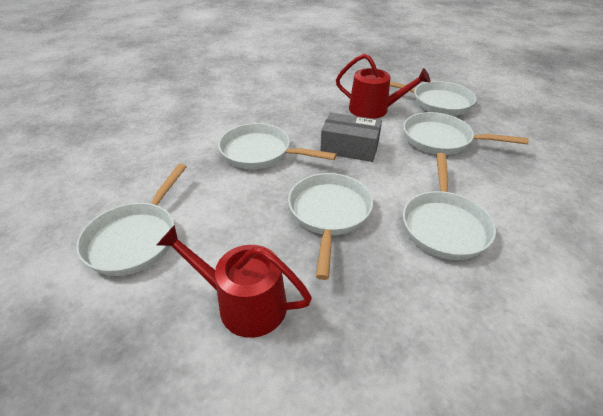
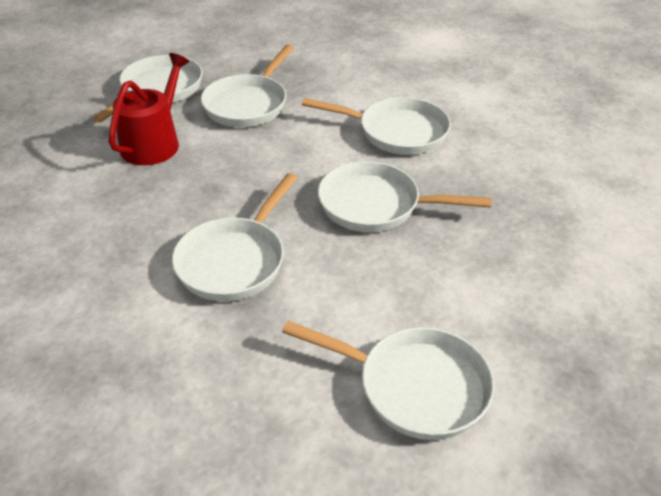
camera: 85 degrees left, 0 degrees up
(244, 303) = (509, 275): red watering can -> none
(349, 148) = (245, 175): grey box -> none

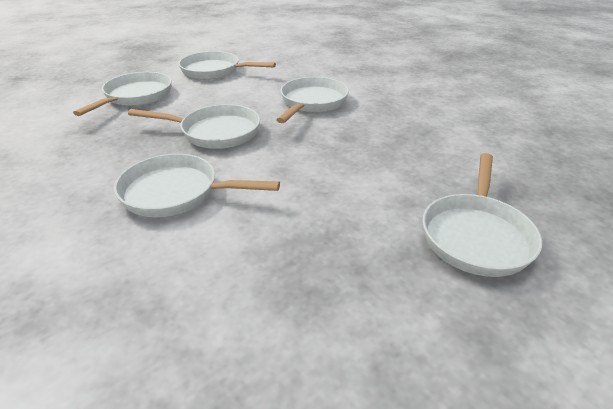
camera: 175 degrees right, 5 degrees down
(154, 143) = (423, 169): red watering can -> none
(248, 104) = (350, 219): white pan -> white pan (136, 96)

